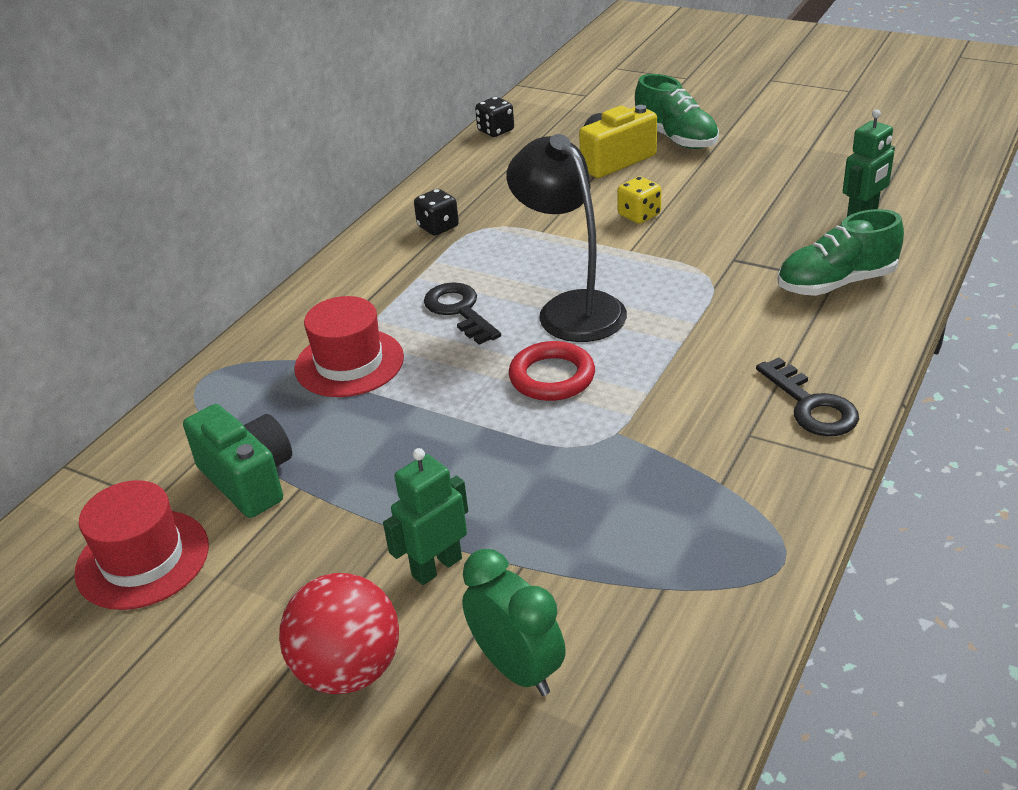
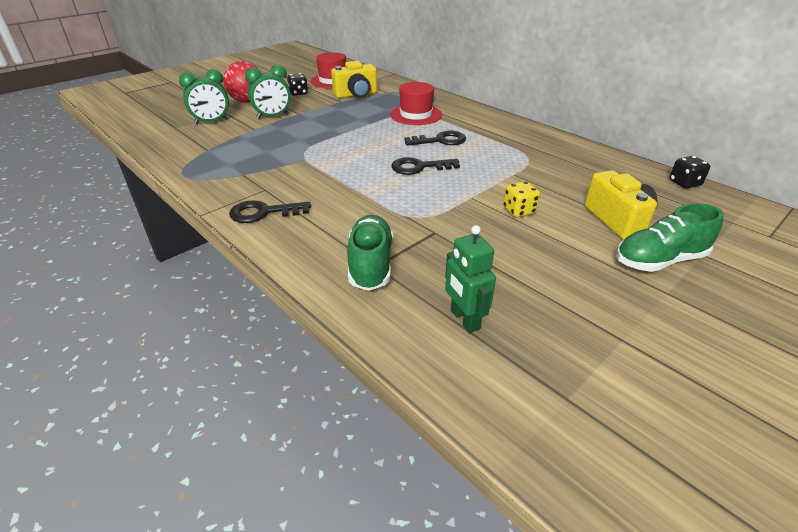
camera: 105 degrees right, 0 degrees up
(249, 479) = (356, 95): green camera -> yellow camera
(436, 567) = (273, 116): green robot -> green clock
(438, 227) = (536, 146): black dice -> black dice (298, 93)
(552, 377) = (362, 152): red ring -> none
(571, 308) = (419, 167): black lamp -> black key

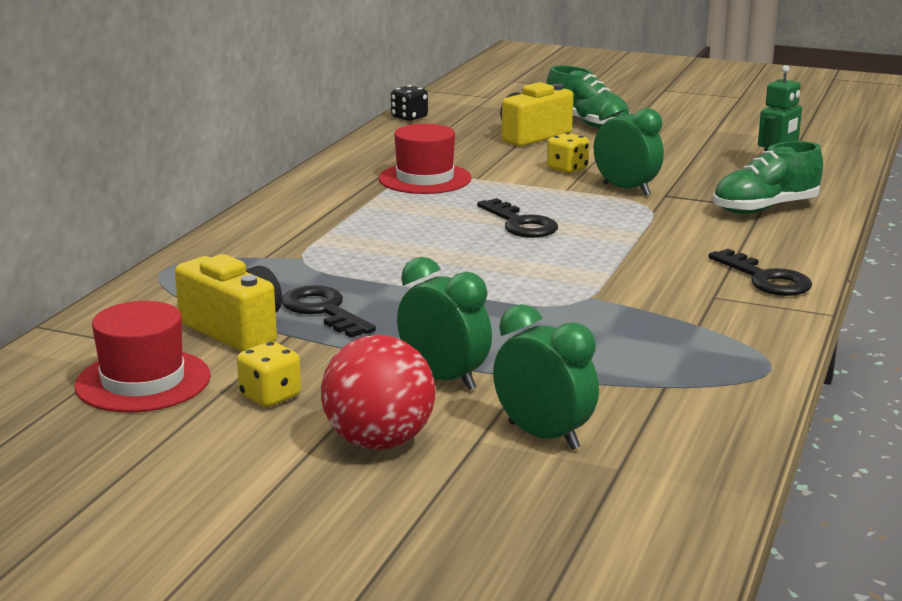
camera: 115 degrees left, 15 degrees down
(298, 93) = (270, 396): black dice -> yellow dice
(416, 115) = (312, 258): red hat -> red hat (425, 179)
(440, 140) = (411, 226): black key -> black key (323, 310)
(456, 219) = (626, 190): none -> green clock

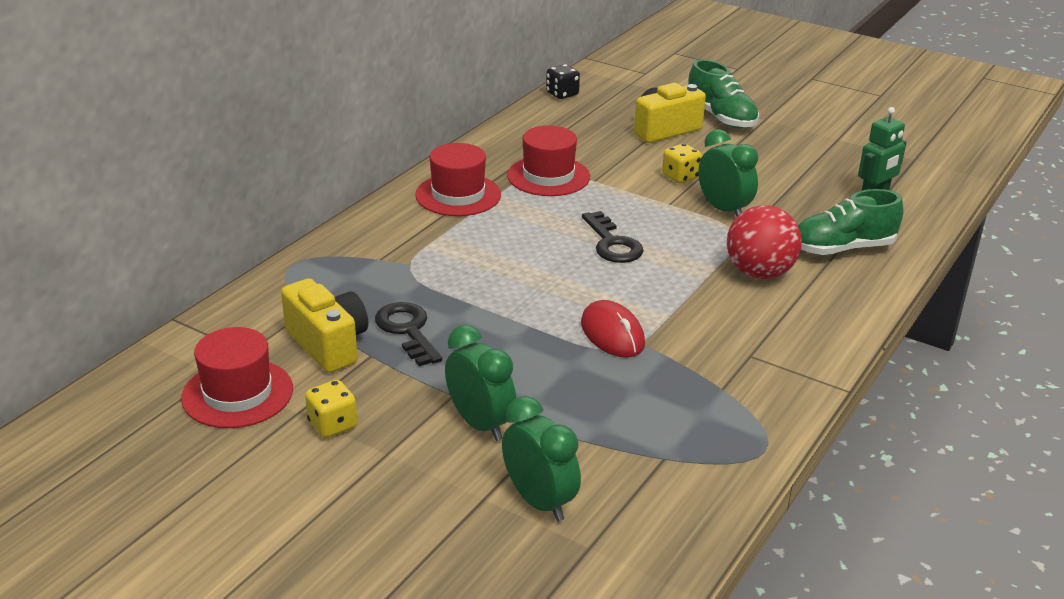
camera: 10 degrees right, 10 degrees up
(331, 200) = (458, 195): none -> red hat
(379, 442) = (403, 488): red ball -> red ball (759, 273)
(556, 293) = (612, 334): none -> red mouse
(766, 279) = (806, 340): black key -> none

